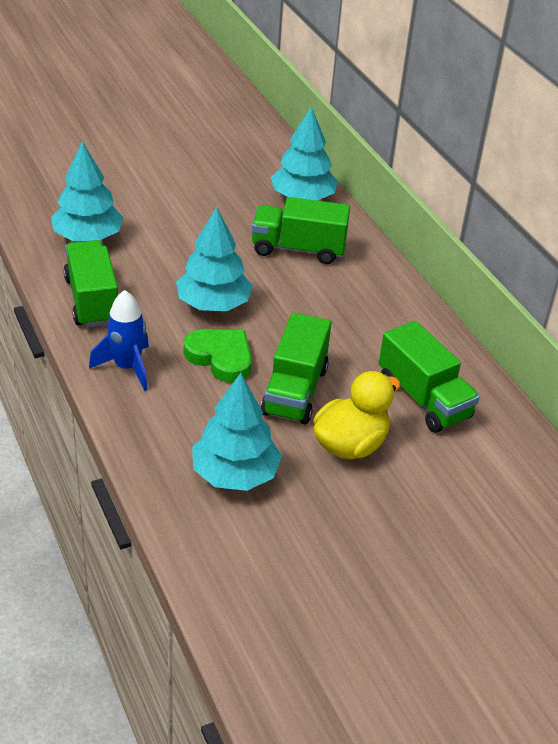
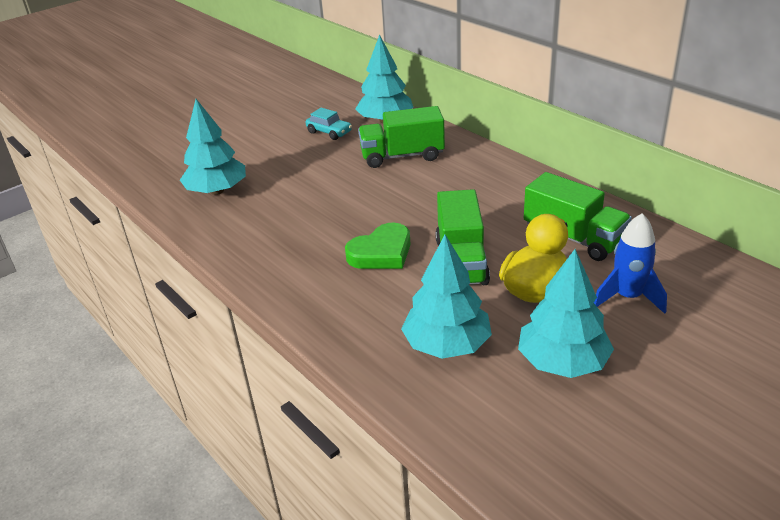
camera: 10 degrees left, 5 degrees down
(92, 300) = (243, 238): green truck -> none
(127, 367) = (301, 282): blue rocket -> blue rocket (628, 297)
(213, 304) = (352, 213): turquoise tree -> turquoise tree (562, 362)
(220, 358) = (381, 252): green heart -> green heart turned 120 degrees clockwise
(235, 196) = (329, 132): none -> turquoise car

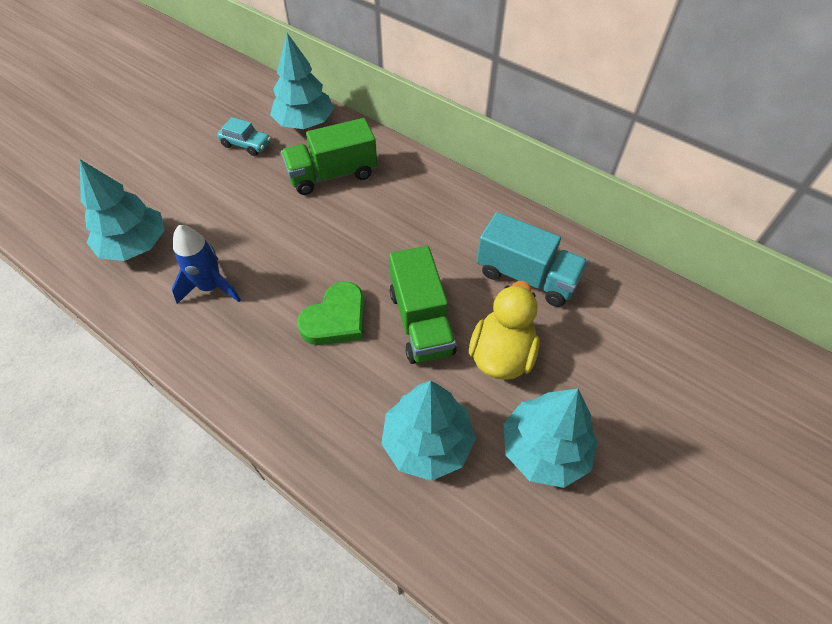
camera: 15 degrees left, 20 degrees up
(573, 238) = (526, 276): green truck -> turquoise truck
(628, 297) = (591, 352): blue rocket -> blue rocket (211, 287)

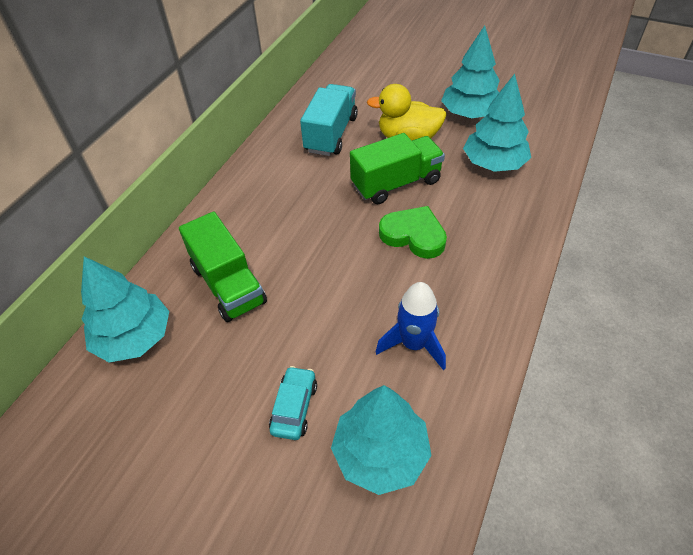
camera: 100 degrees left, 5 degrees down
(246, 144) = (179, 391): turquoise car -> turquoise car (294, 407)

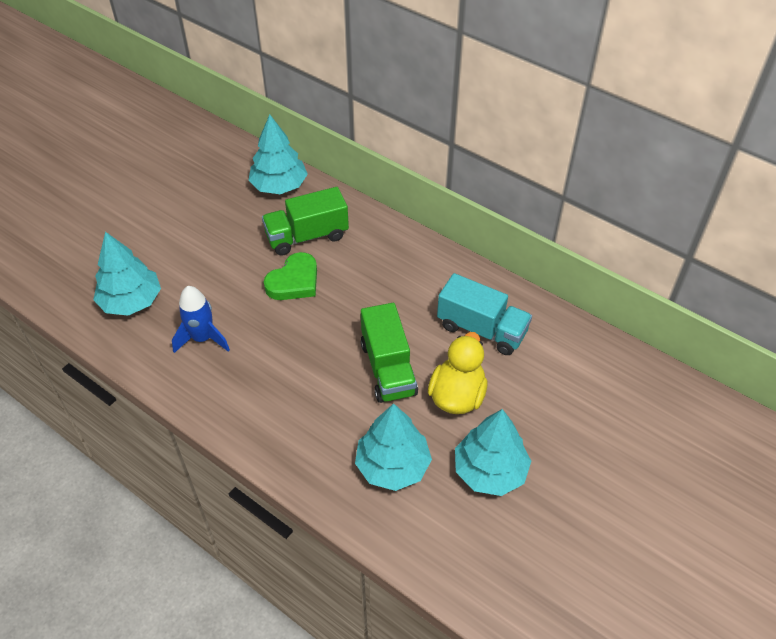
camera: 100 degrees right, 0 degrees up
(294, 407) = (185, 262): turquoise car -> none
(413, 235) = (314, 366): green heart -> green heart (294, 281)

